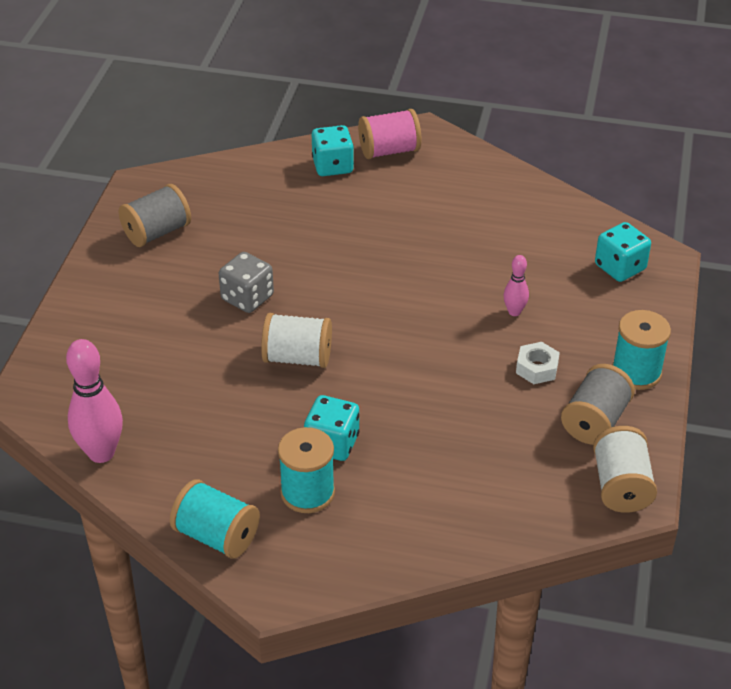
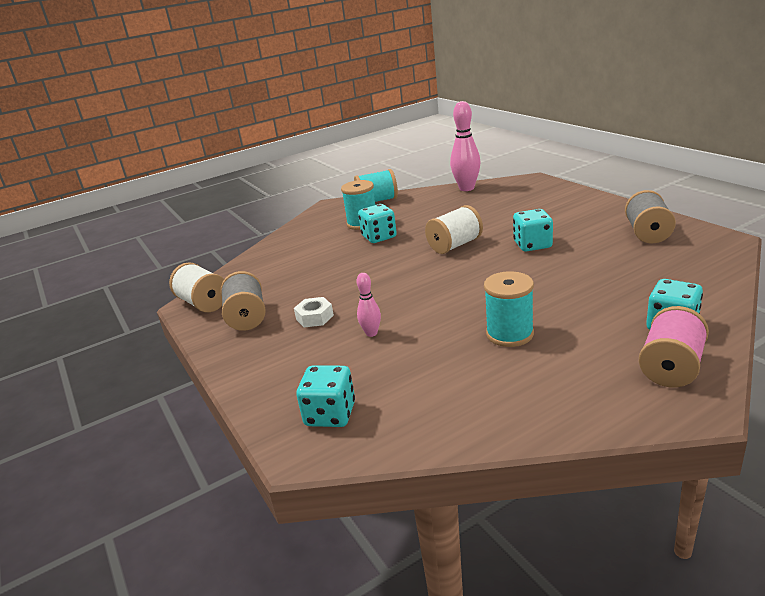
camera: 140 degrees right, 15 degrees down
(247, 298) = (532, 245): grey dice -> turquoise dice
(636, 372) = (243, 354): turquoise spool -> turquoise spool (509, 334)

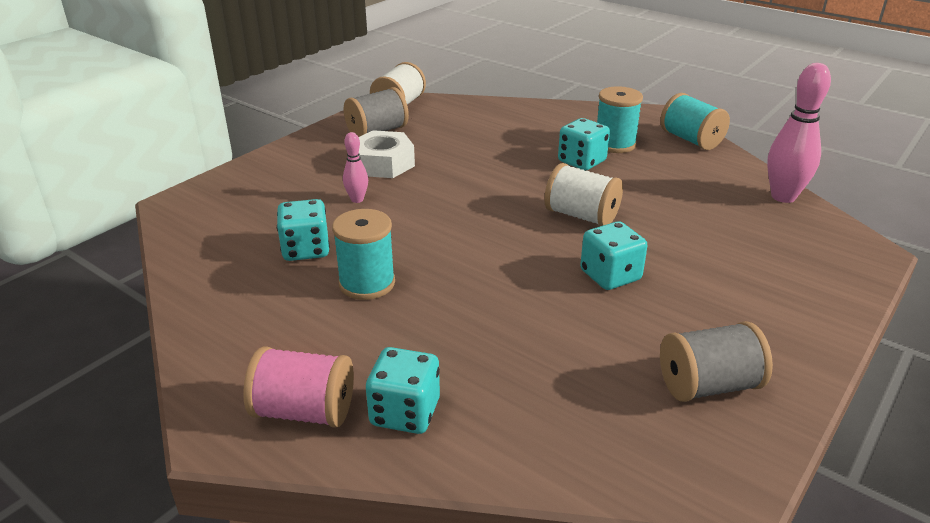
camera: 65 degrees right, 5 degrees up
(314, 317) = (383, 164): white nut -> white nut, size x1.61
(330, 414) = (223, 206): turquoise dice -> turquoise dice (306, 249)

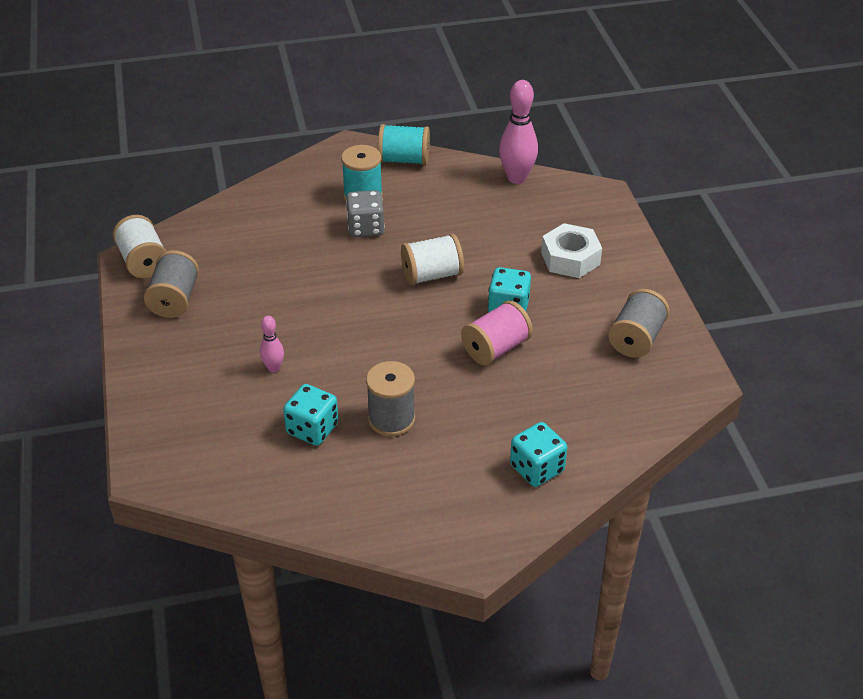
camera: 50 degrees left, 10 degrees up
(304, 411) = (492, 511): pink spool -> pink spool (496, 348)
(367, 283) = (391, 419): turquoise spool -> grey spool
(383, 164) = (235, 325): white nut -> white nut (570, 258)
(581, 161) = (365, 228): turquoise dice -> grey dice

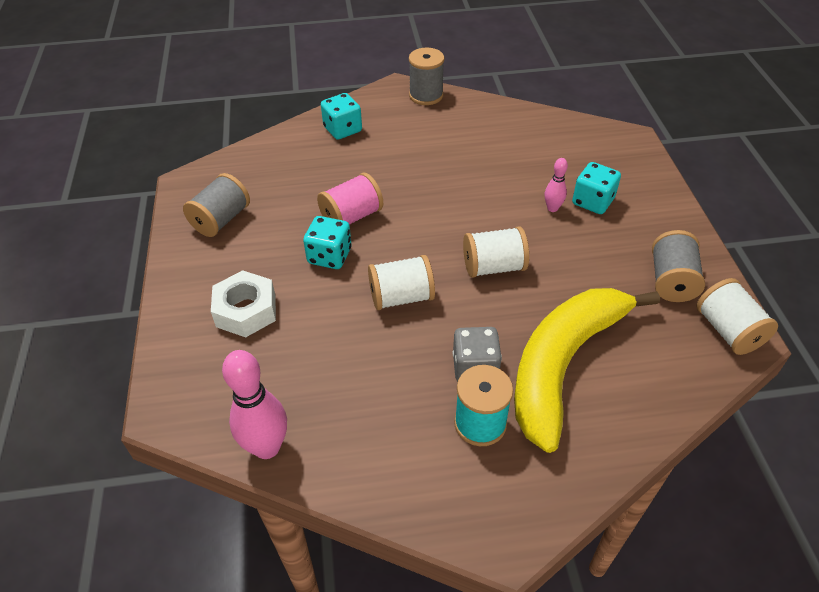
camera: 175 degrees left, 5 degrees up
(292, 233) = (563, 364): none -> yellow banana
(312, 429) = (511, 160): turquoise dice -> turquoise dice (592, 201)
(344, 305) = (493, 267): none -> white spool
(391, 419) = (448, 165): grey spool -> grey spool (426, 95)
(404, 160) = (421, 498): turquoise spool -> none

